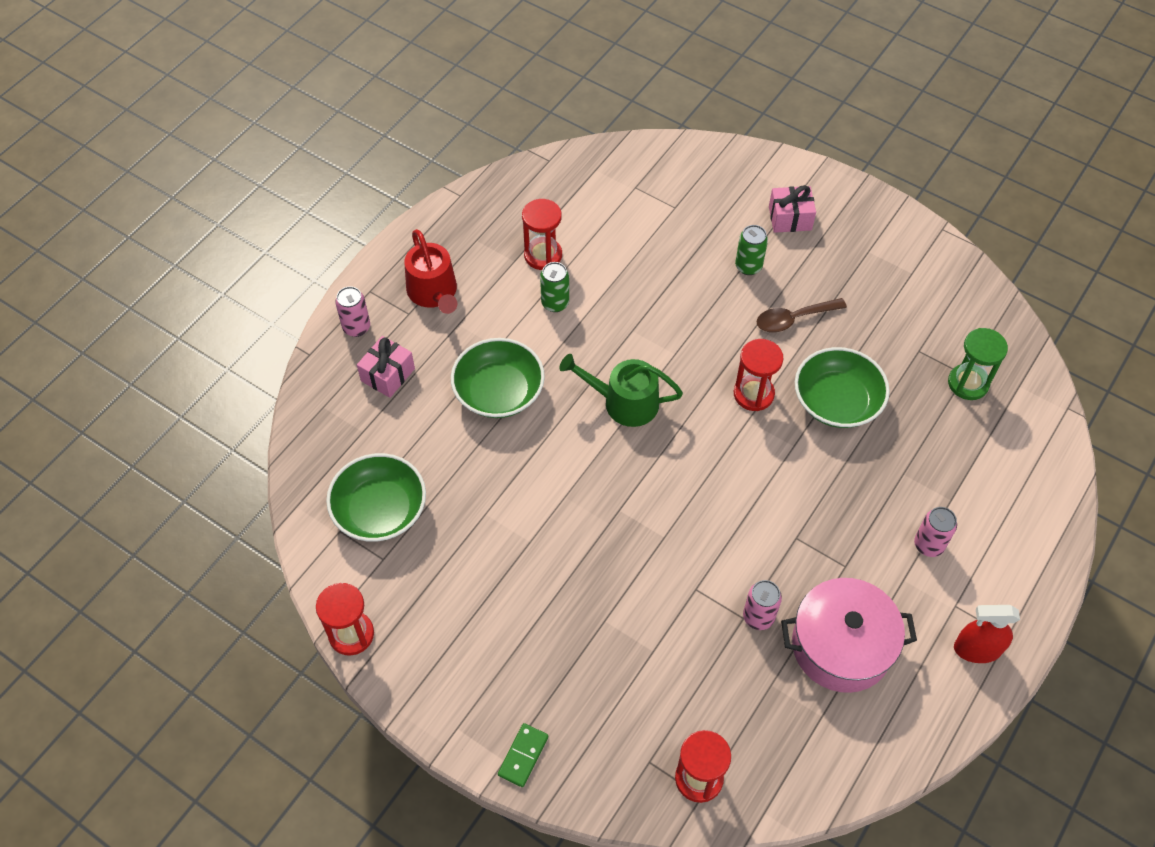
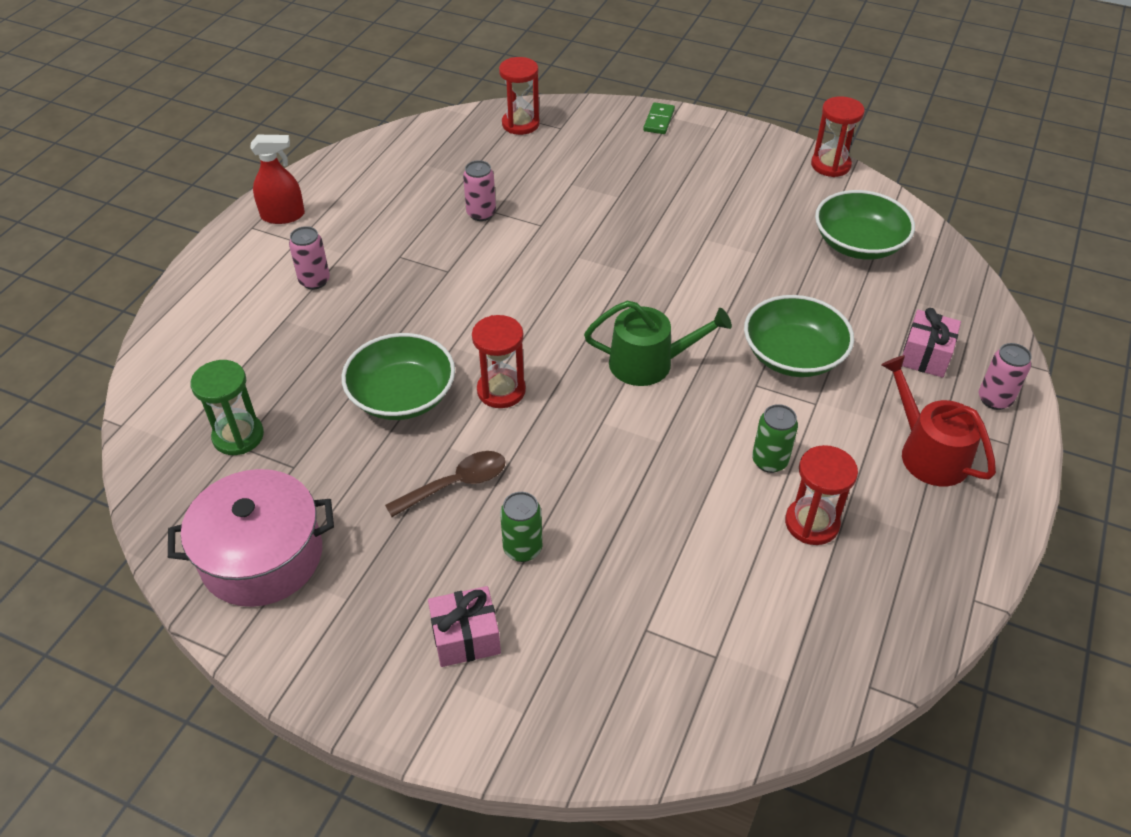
camera: 170 degrees right, 10 degrees down
(841, 646) = (406, 204): pink pot -> pink pot (262, 556)

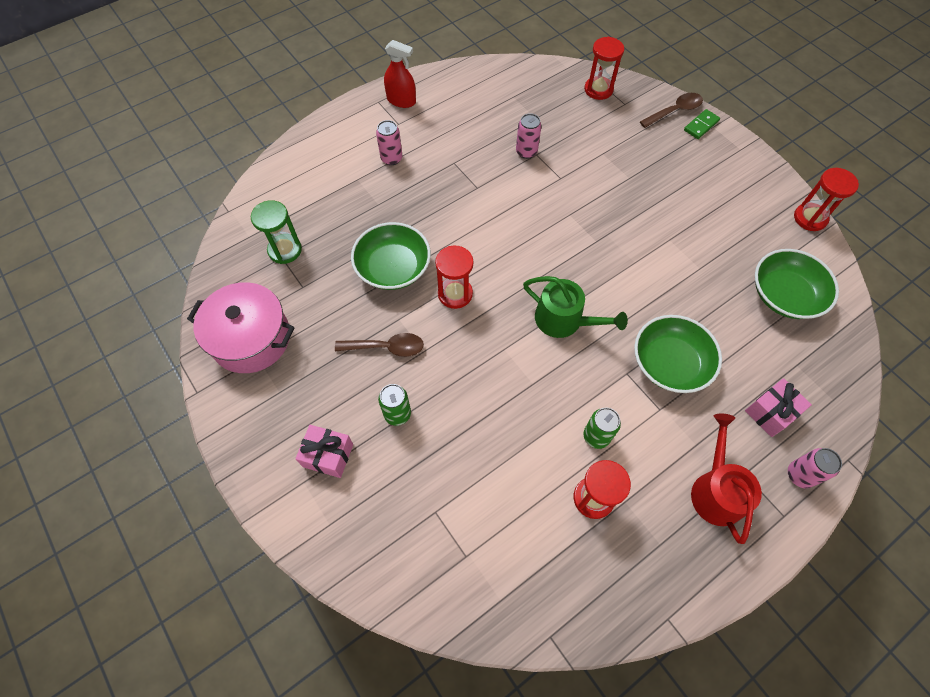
camera: 30 degrees right, 15 degrees up
(621, 116) = (674, 111): none -> brown spoon

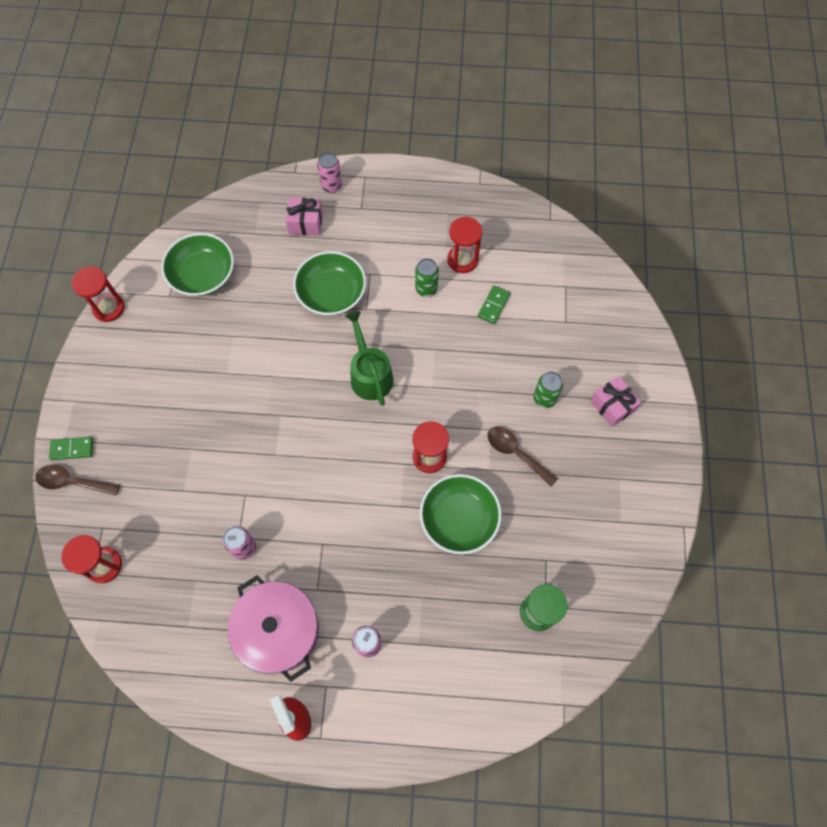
camera: 140 degrees left, 5 degrees up
(251, 338) = (616, 542): pink pot -> pink pot (279, 630)
(519, 471) = (493, 306): none -> green domino
(716, 490) = (387, 213): red watering can -> none

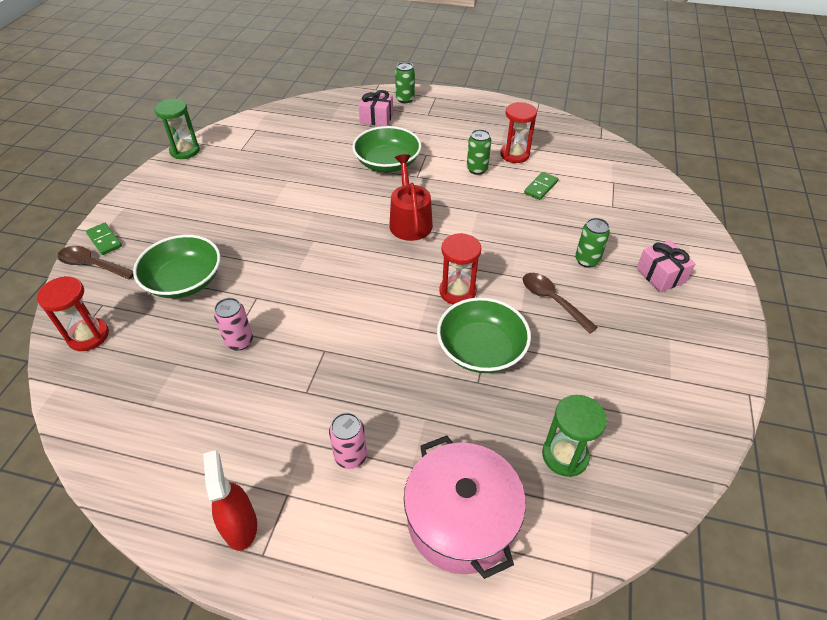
camera: 10 degrees right, 20 degrees down
(72, 449) = (104, 240): green domino -> green domino turned 45 degrees clockwise
(108, 308) = (185, 151): red hourglass -> green hourglass
(203, 275) = (275, 139): green bowl -> green bowl (184, 281)
(279, 630) = (250, 426): pink pot -> pink pot (461, 519)
(331, 185) = (405, 99): pink can -> green can
(370, 374) = (409, 221): green watering can -> red watering can

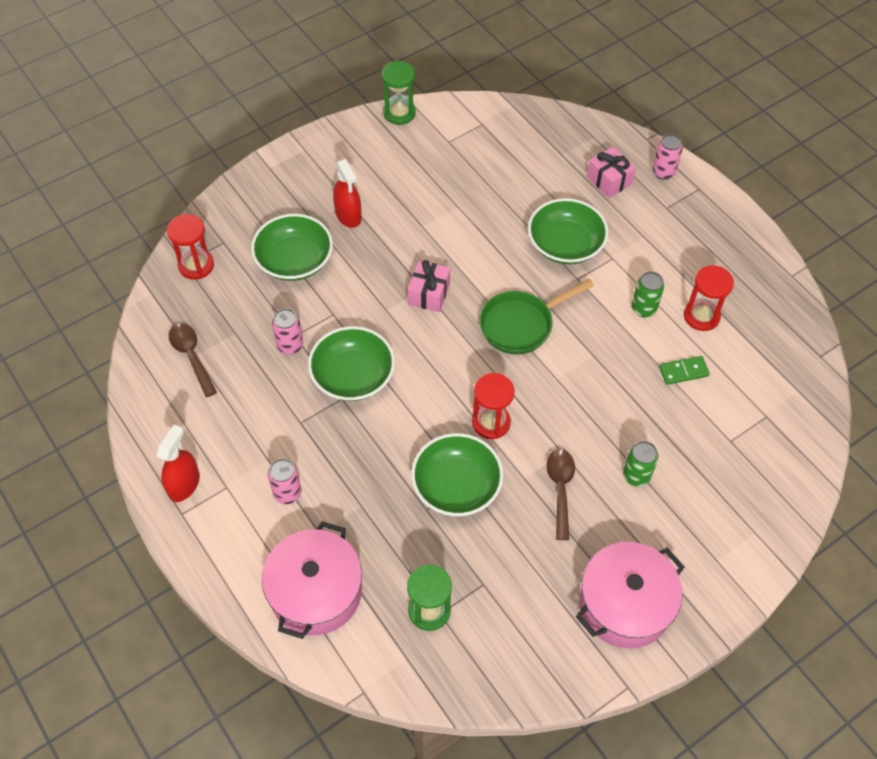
camera: 40 degrees right, 10 degrees up
(92, 265) = (242, 197): brown spoon -> brown spoon (191, 356)
(104, 240) = (267, 177): green domino -> none
(204, 228) = (348, 215): none -> red spray bottle
(317, 329) = (353, 376): none -> green bowl
(405, 99) = (663, 172): green can -> pink can
(409, 221) = (521, 324): red watering can -> green pan
(660, 275) = (687, 539): pink gift -> pink gift (429, 294)
(679, 342) = (625, 604): none -> pink pot

